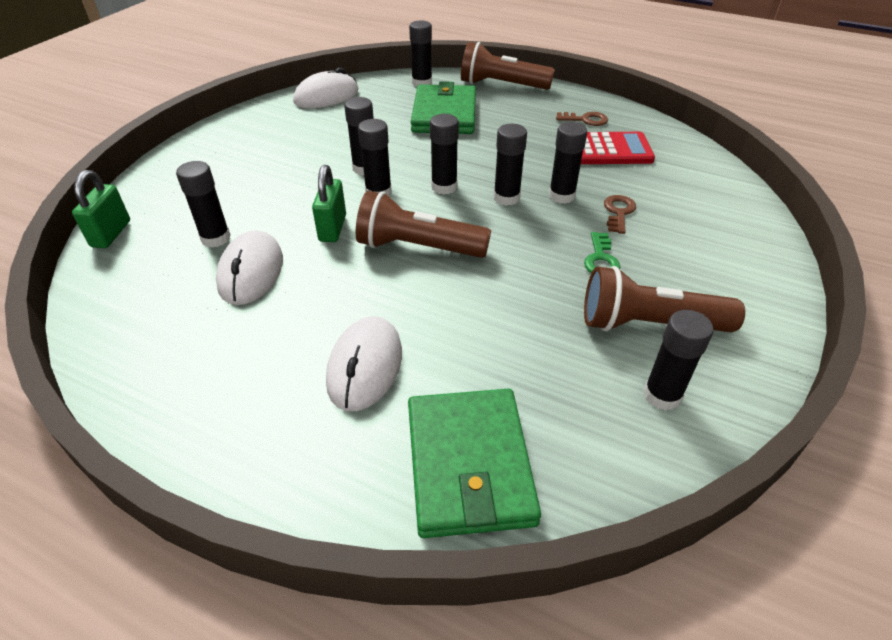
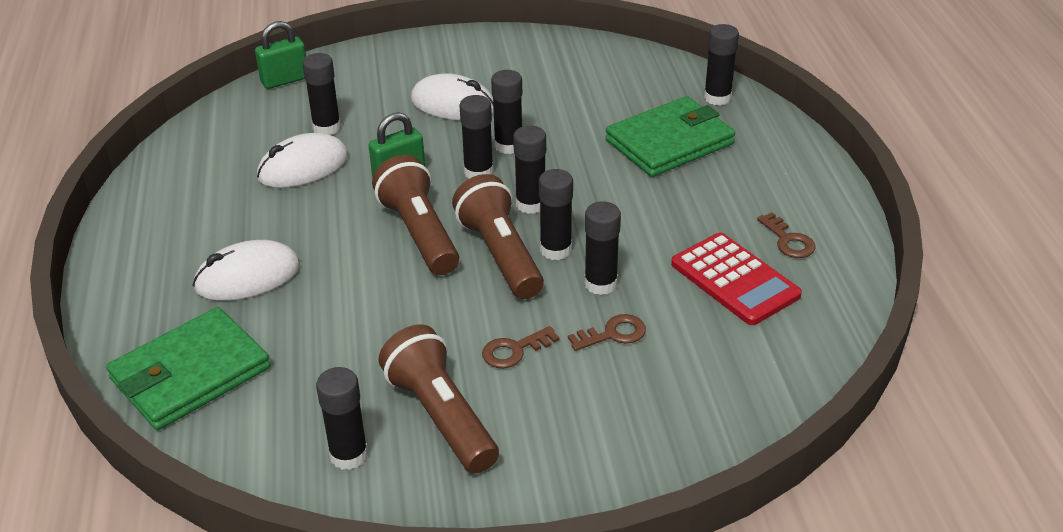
camera: 55 degrees right, 5 degrees down
(326, 96) = (609, 59): white mouse -> white mouse (453, 104)
(501, 85) = (788, 150): brown flashlight -> brown flashlight (500, 255)
(601, 259) = (514, 350): green key -> brown key

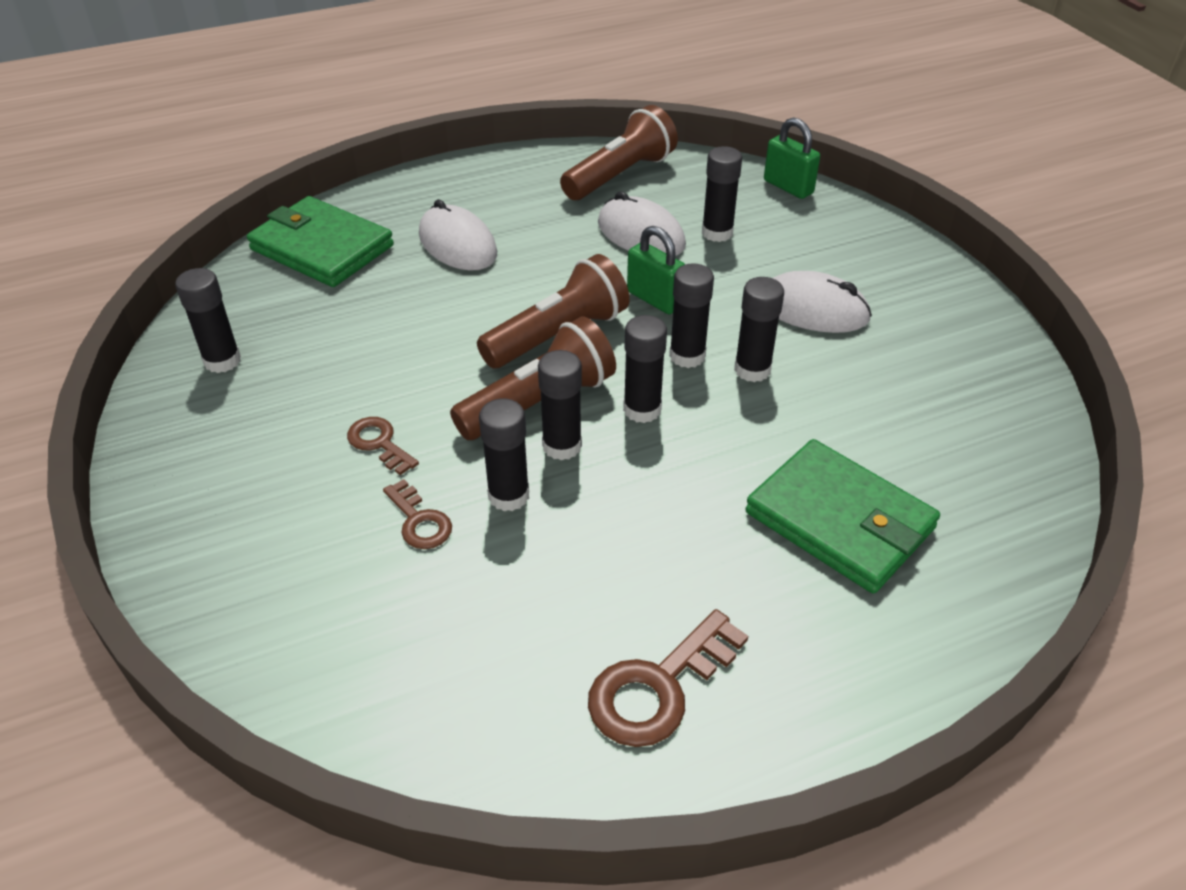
camera: 75 degrees right, 5 degrees up
(441, 416) = (275, 409): brown flashlight -> brown flashlight (620, 175)
(453, 104) = (813, 310): white mouse -> white mouse turned 75 degrees counterclockwise
(717, 98) = (988, 561): black glue stick -> none
(734, 280) = (550, 631): red calculator -> none
(788, 240) = (658, 687): brown key -> brown key, size x1.68

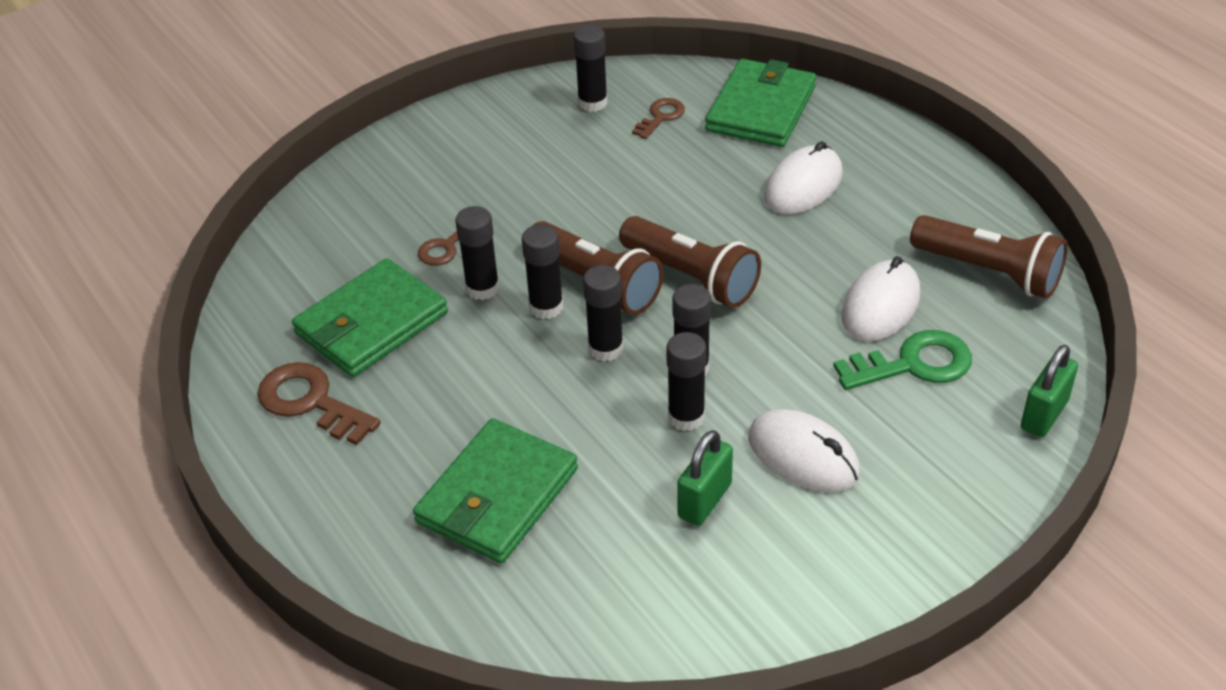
camera: 80 degrees right, 0 degrees up
(379, 443) = (523, 207): brown key -> brown key (660, 117)
(531, 610) = (371, 323): none -> green wallet
(654, 299) = (772, 333): green padlock -> green padlock (704, 500)
(717, 233) = (913, 364): black glue stick -> green key
(813, 310) = (803, 456): white mouse -> white mouse turned 60 degrees counterclockwise

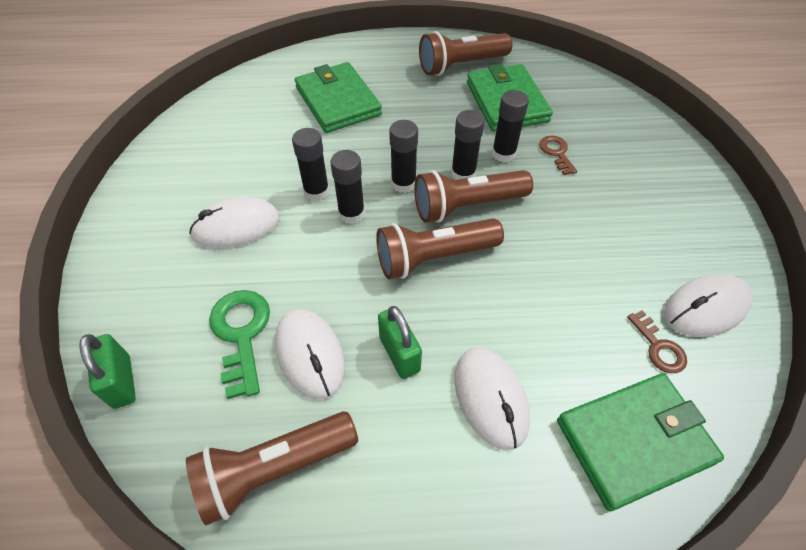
camera: 120 degrees right, 10 degrees up
(310, 402) = (461, 65): brown key -> brown flashlight
(592, 103) = (705, 308): black glue stick -> white mouse
(704, 500) = (254, 170): green padlock -> green padlock (399, 354)
(761, 108) = (634, 441): green wallet -> green wallet turned 75 degrees counterclockwise
(913, 364) = (241, 334): green key -> green key turned 150 degrees clockwise

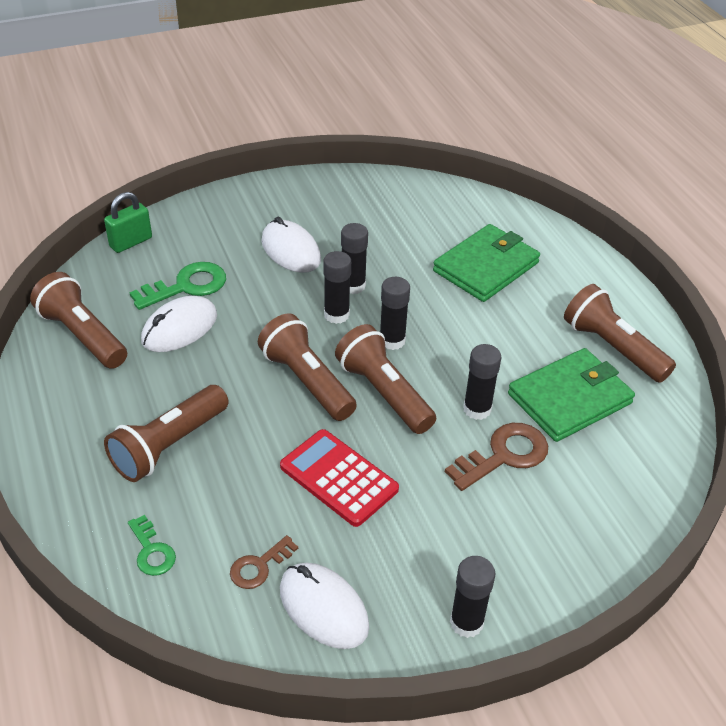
camera: 70 degrees right, 10 degrees down
(399, 354) = (195, 380): green padlock -> none
(463, 174) = (428, 382): black glue stick -> black glue stick (466, 622)
(490, 398) = (169, 445): white mouse -> brown flashlight
(556, 153) = (504, 455): brown key -> brown key, size x1.68
(562, 262) = (338, 478): none -> red calculator
(634, 441) = (152, 551): green wallet -> green key

